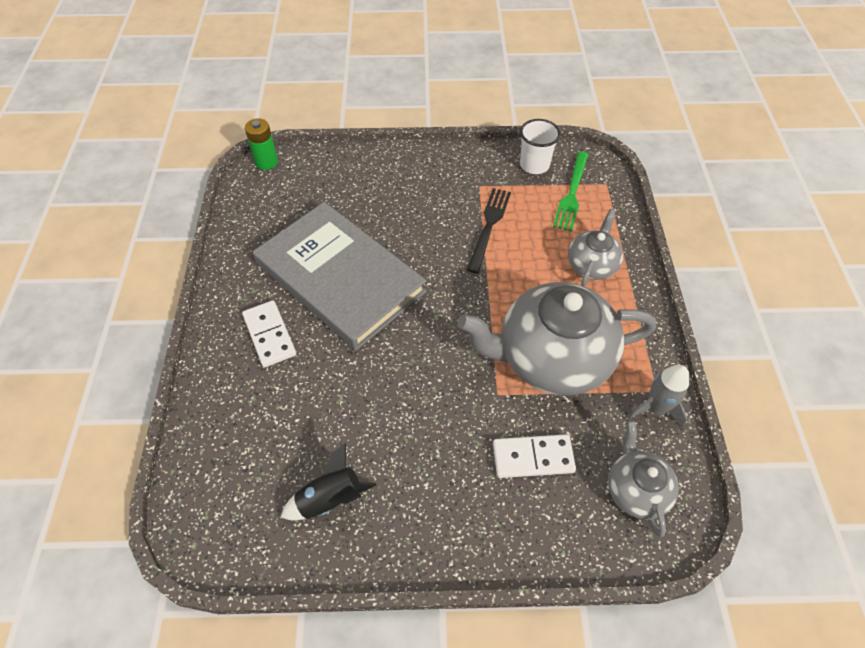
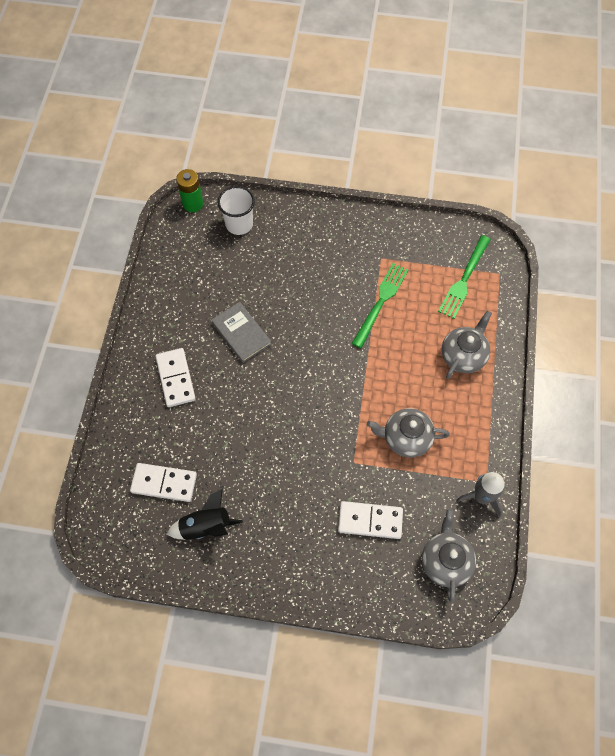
camera: 10 degrees right, 10 degrees up
(270, 456) = (164, 483): none -> white domino
(340, 278) = (241, 333): grey book -> grey book, size x0.42
(489, 226) = (381, 302): black fork -> green fork
(534, 165) = (437, 243): white cup -> white cup (239, 224)
(551, 358) = (406, 438): grey teapot -> grey teapot, size x0.51

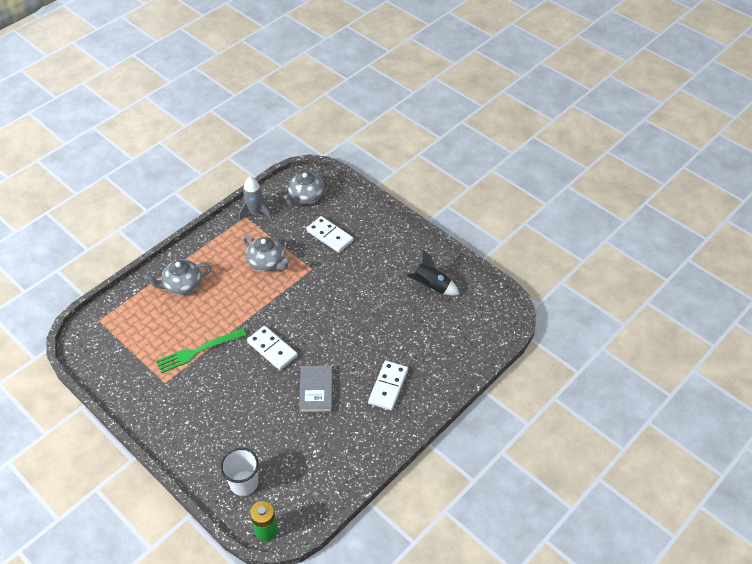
camera: 145 degrees left, 15 degrees down
(164, 483) = (442, 324): white domino -> white domino (272, 349)
(464, 279) = (126, 331): green fork -> none

